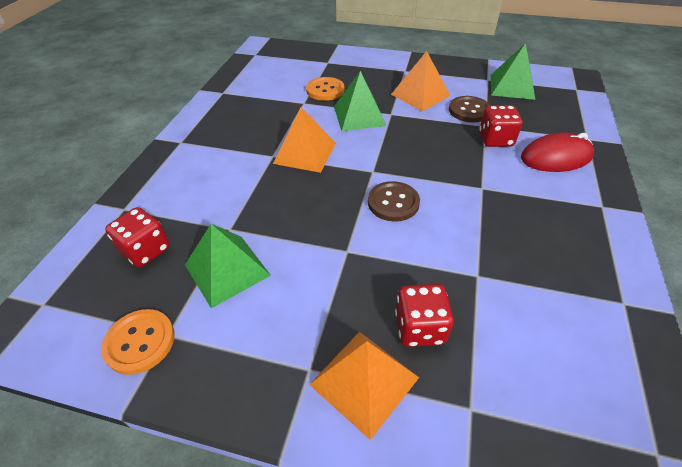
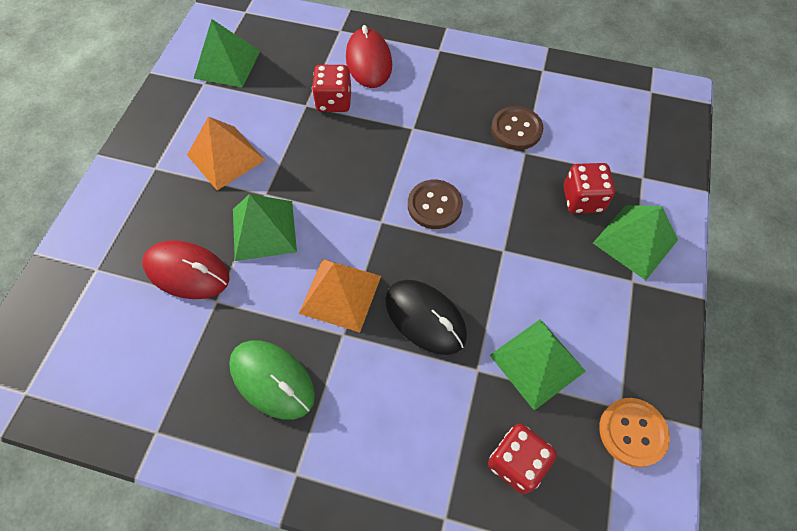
camera: 90 degrees left, 15 degrees up
(244, 128) = (272, 380): none -> green mouse
(280, 197) = (425, 318): none -> black mouse
(325, 90) = (187, 272): orange button -> red mouse
(364, 381) = (635, 241): orange pyramid -> green pyramid
(469, 110) = (272, 114): brown button -> brown button (516, 129)

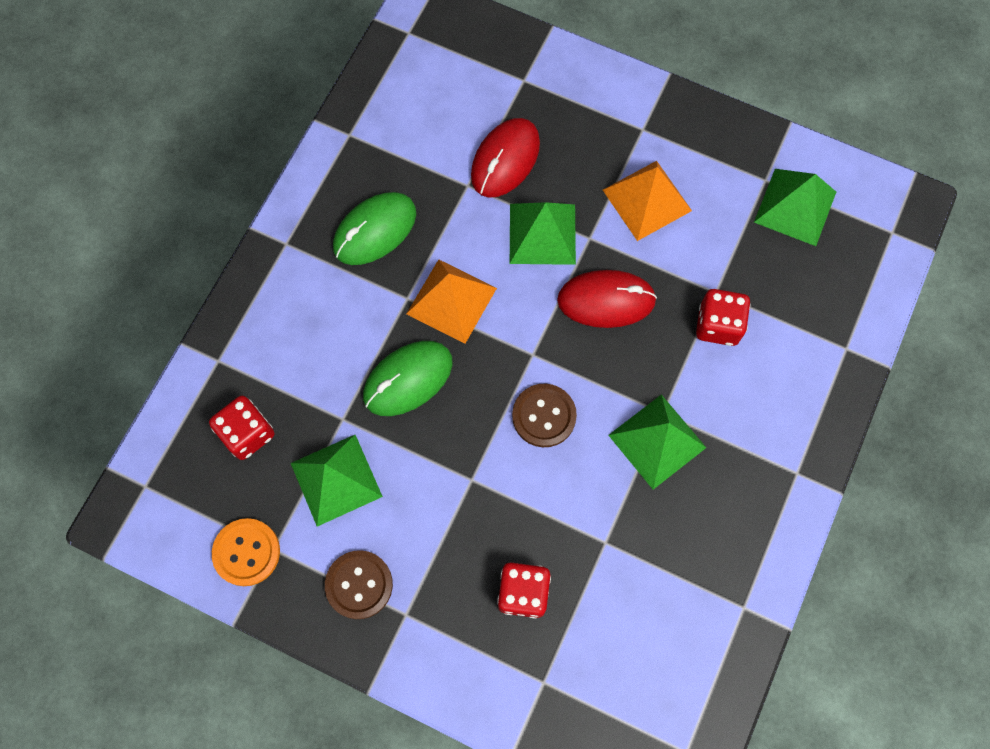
camera: 100 degrees right, 10 degrees up
(369, 61) = (783, 377): red mouse -> red mouse (606, 300)
(425, 318) = (408, 379): black mouse -> green mouse
(516, 129) = (643, 541): brown button -> brown button (359, 585)
(635, 241) = (455, 636): green pyramid -> green pyramid (657, 441)

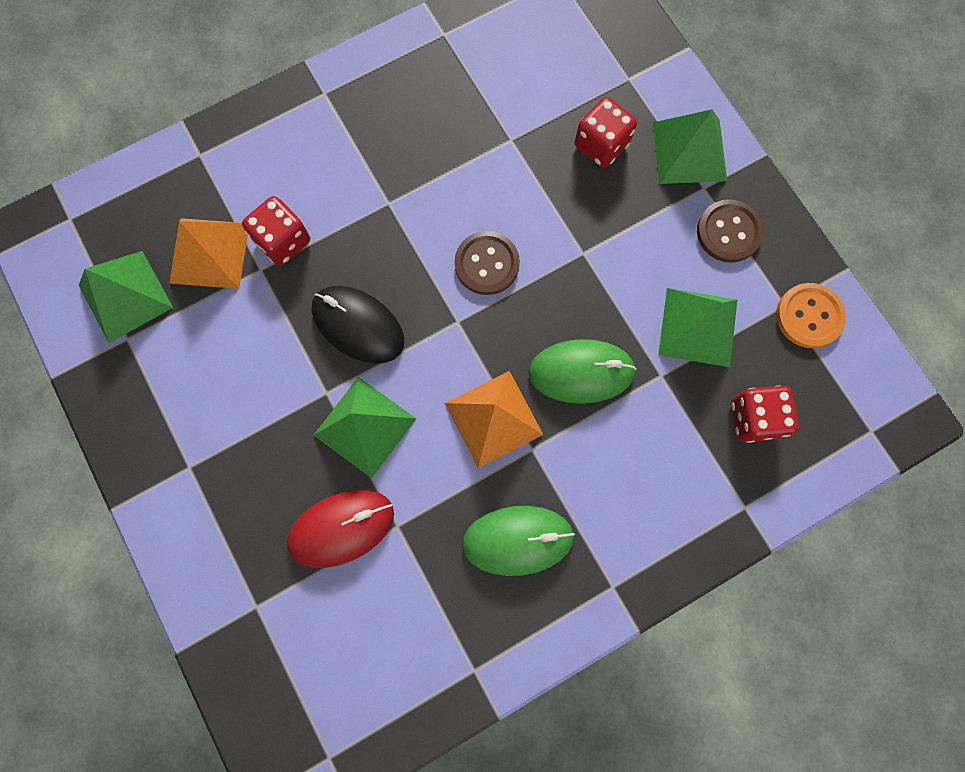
camera: 145 degrees left, 5 degrees up
(606, 300) = (358, 325): red mouse -> black mouse
(647, 200) = (246, 393): orange pyramid -> orange pyramid (210, 253)
(657, 441) = (410, 185): green pyramid -> green pyramid (689, 151)

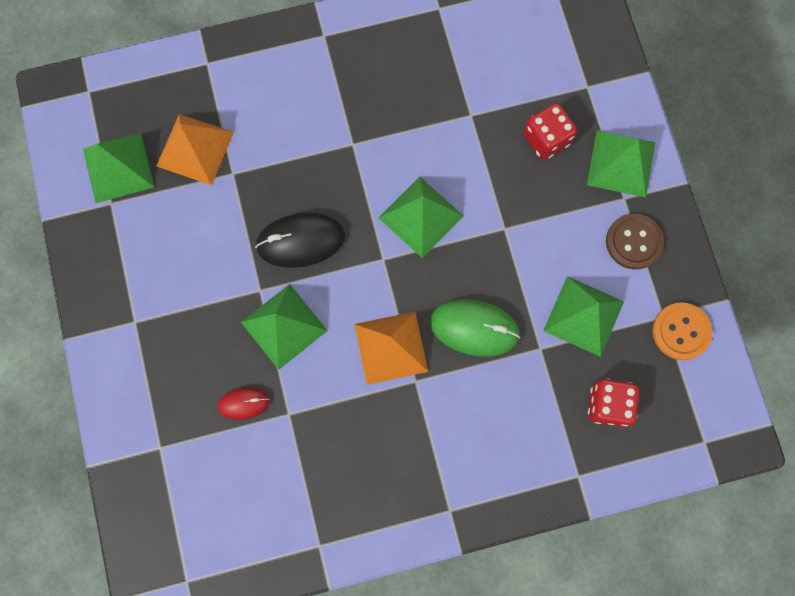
camera: 15 degrees right, 0 degrees up
(283, 241) = (257, 154): red dice -> none
(341, 528) = (243, 403): red mouse -> red mouse, size x0.56
(358, 325) = (300, 241): black mouse -> black mouse turned 60 degrees counterclockwise
(487, 264) = (421, 217): brown button -> green pyramid
(517, 540) = (383, 452): green mouse -> none

